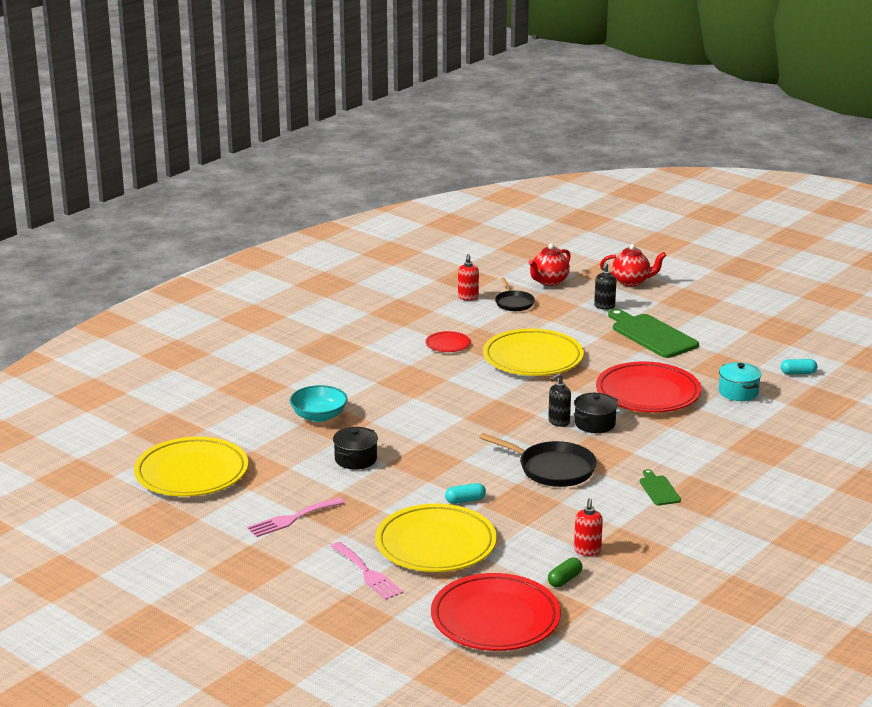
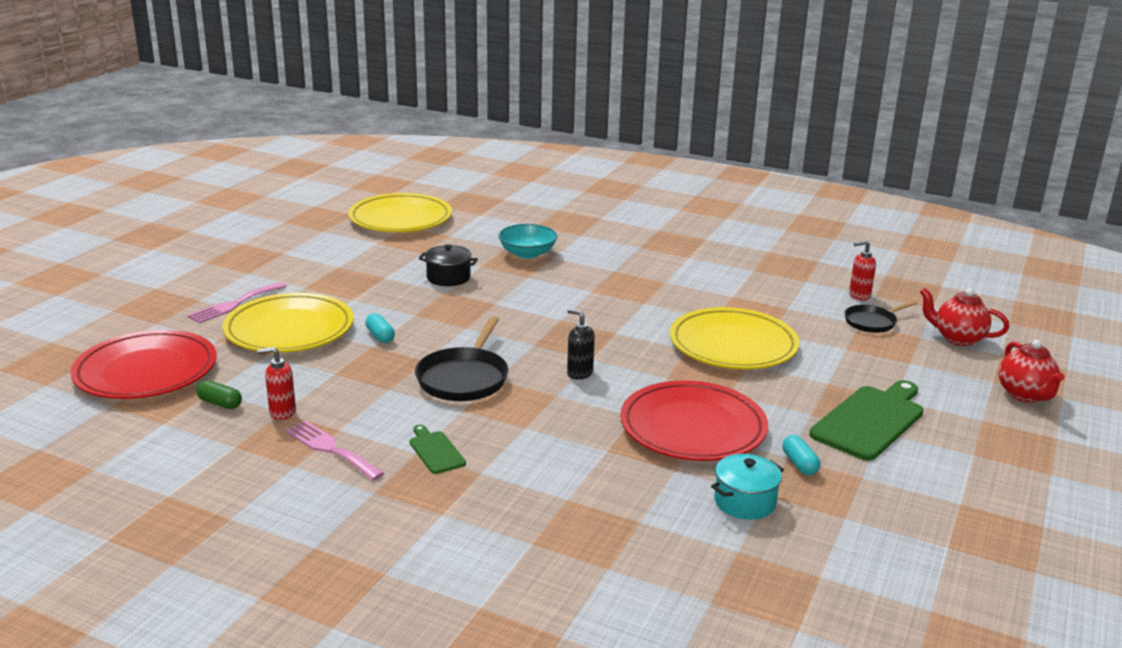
camera: 75 degrees right, 0 degrees up
(292, 519) = (329, 264): pink fork -> pink fork (330, 449)
(448, 344) = (728, 296): red plate -> none
(595, 424) = (587, 396): black pot -> none
(604, 306) = (924, 380): black soap dispenser -> none
(658, 489) = (435, 451): green cutting board -> green cutting board turned 90 degrees counterclockwise
(798, 373) = (852, 559): turquoise capsule -> turquoise capsule (799, 464)

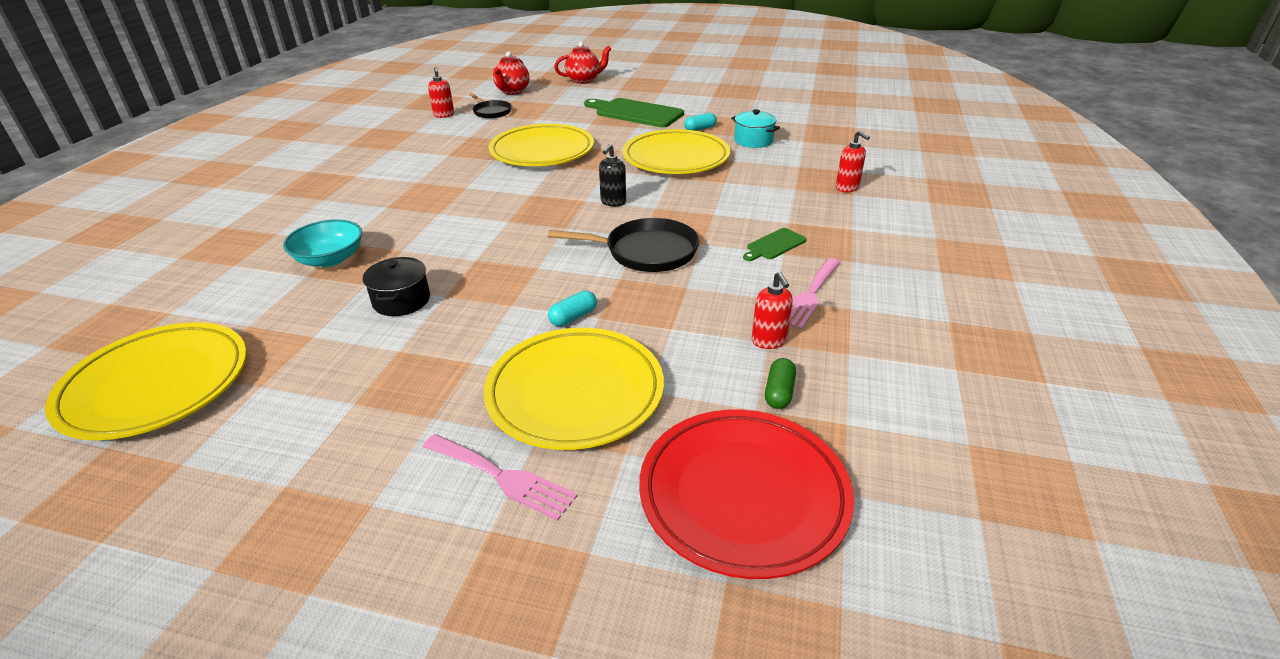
camera: 100 degrees left, 10 degrees up
(553, 544) = (847, 188): none -> red soap dispenser
(692, 428) = (676, 158): red plate -> yellow plate

